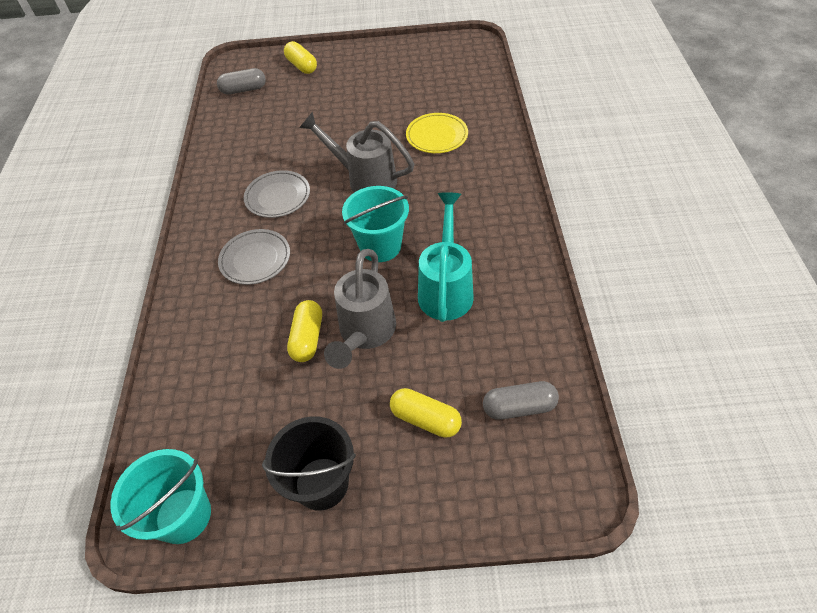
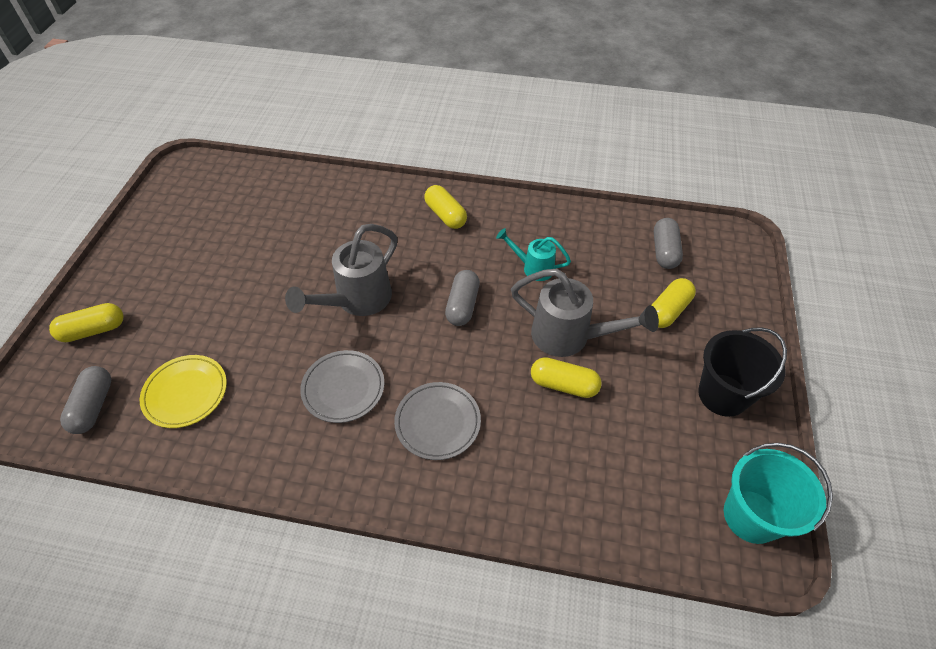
camera: 80 degrees left, 0 degrees up
(380, 246) = (462, 305): turquoise bucket -> grey capsule
(437, 136) = (323, 229): yellow plate -> yellow plate (185, 393)
(446, 288) = (533, 267): turquoise watering can -> turquoise watering can, size x0.58
(490, 207) = (445, 215): none -> yellow capsule

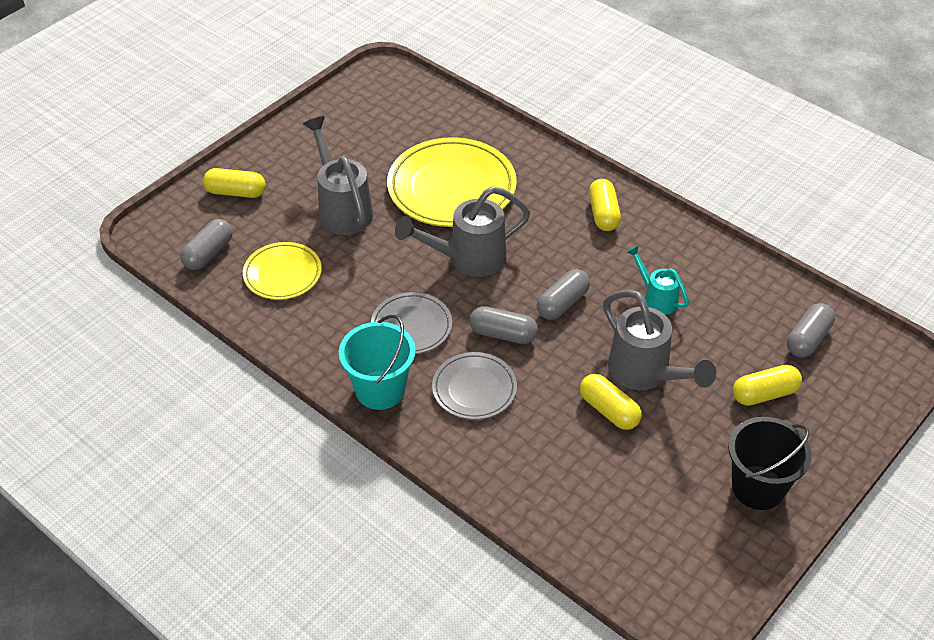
camera: 30 degrees right, 5 degrees down
(212, 302) = (342, 208): none -> grey watering can
(304, 243) = (451, 188): none -> yellow plate
(430, 357) = (503, 334): none -> grey capsule
(751, 516) = (701, 588): turquoise bucket -> turquoise bucket (380, 390)

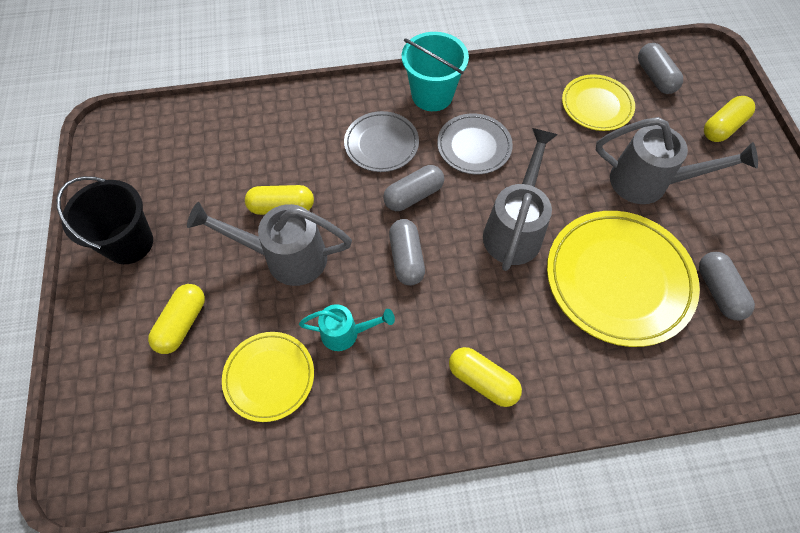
camera: 130 degrees right, 15 degrees up
(733, 316) = (269, 377): none -> yellow plate
(808, 339) = (187, 416): grey capsule -> grey capsule (718, 291)

